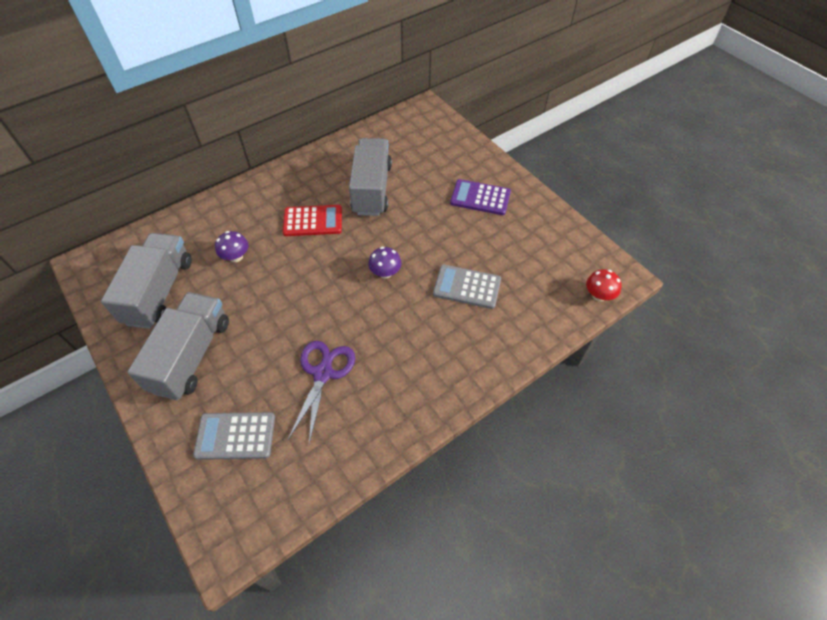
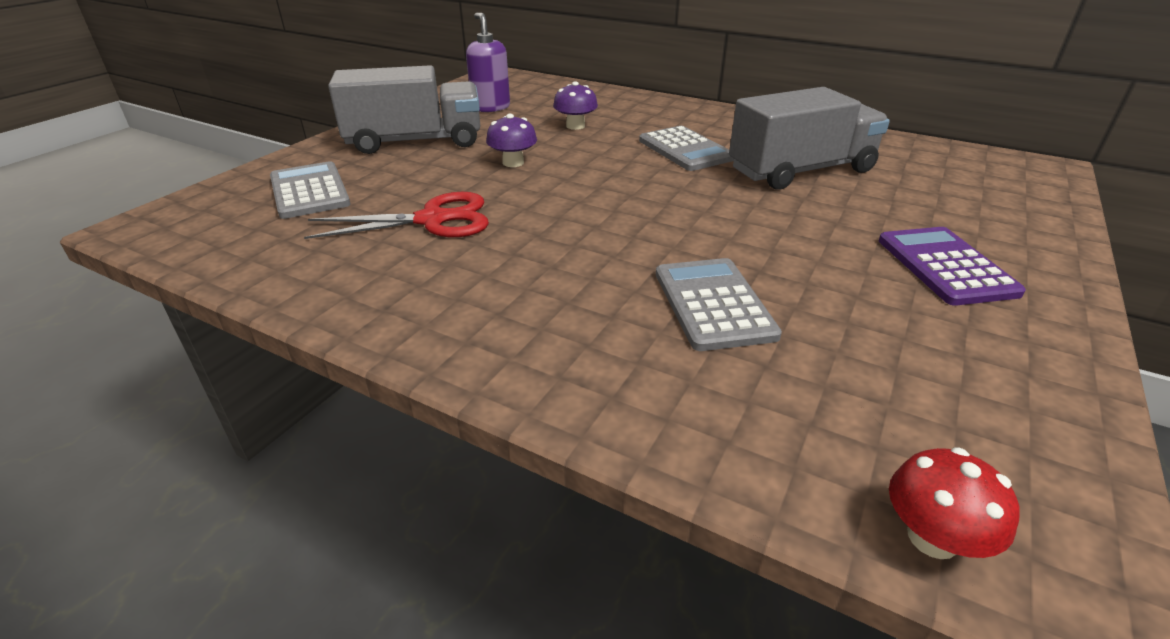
camera: 65 degrees right, 20 degrees down
(159, 291) = (491, 107): grey truck -> purple soap dispenser
(313, 221) = (685, 150): red calculator -> grey calculator
(323, 373) = (432, 220): purple scissors -> red scissors
(385, 272) = (656, 219): purple mushroom -> purple mushroom (513, 163)

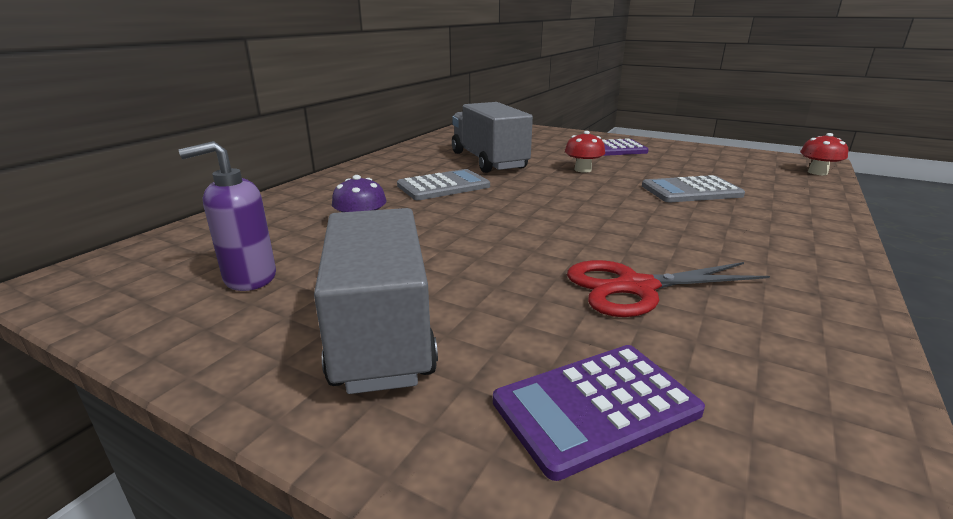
camera: 90 degrees left, 10 degrees down
(309, 191) = (596, 407): grey calculator -> purple calculator
(432, 220) = (636, 287): red scissors -> red scissors turned 90 degrees counterclockwise
(513, 163) = (472, 253): purple mushroom -> none
(790, 229) = (583, 170): none -> red mushroom

